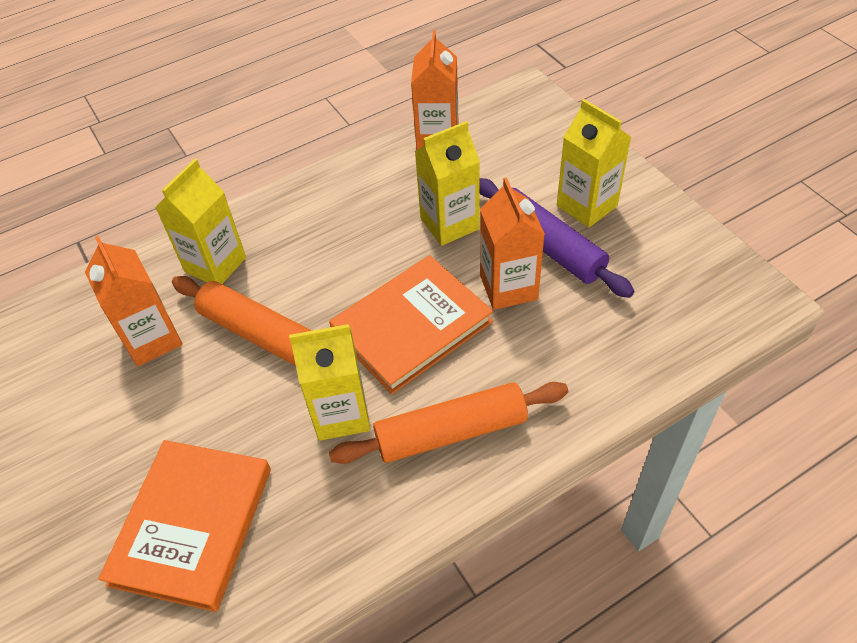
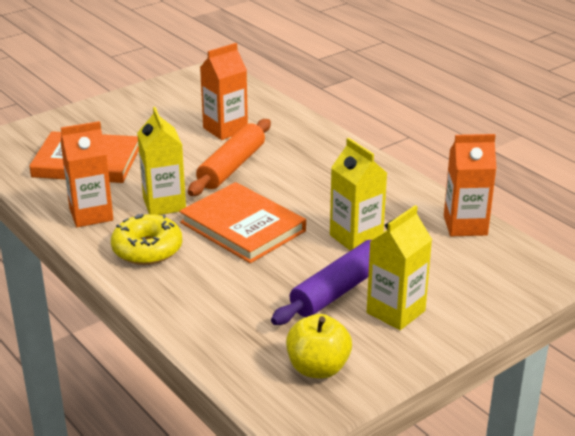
camera: 80 degrees right, 20 degrees down
(215, 265) = (294, 142): yellow carton -> none
(451, 432) = (147, 249): orange rolling pin -> yellow donut
(508, 287) = (287, 270): orange carton -> orange carton (91, 214)
(682, 272) = (318, 368): none -> yellow apple

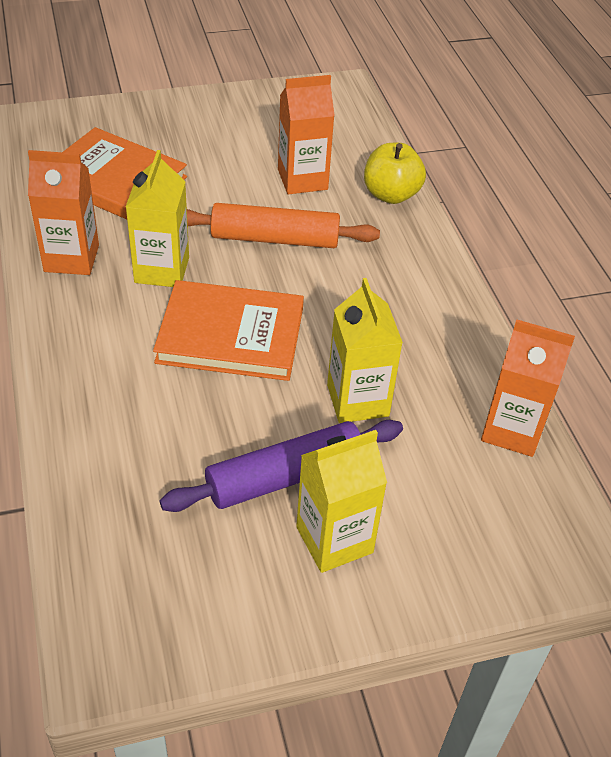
camera: 20 degrees right, 15 degrees up
(147, 249) = (100, 331): yellow donut -> none
(231, 167) = (274, 239): orange rolling pin -> orange rolling pin turned 45 degrees clockwise
(243, 227) = (230, 335): orange book -> orange book turned 60 degrees counterclockwise
(318, 368) = (181, 593): yellow apple -> yellow apple (391, 194)

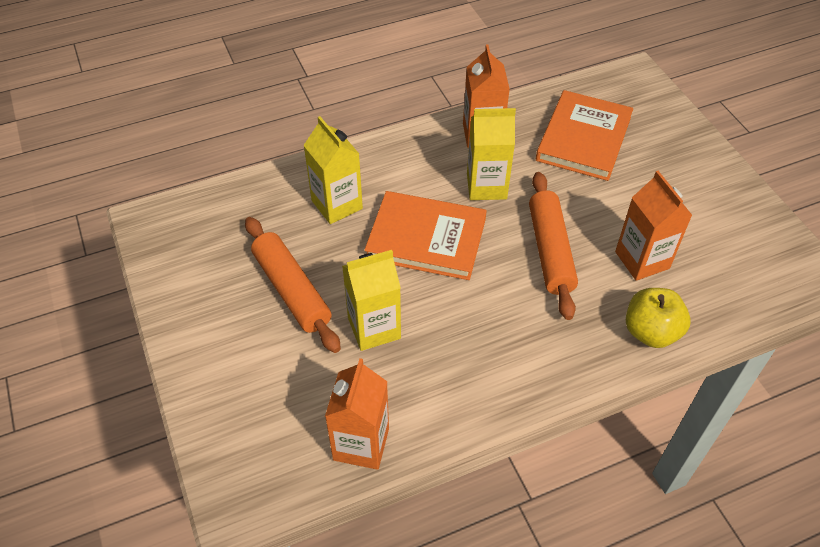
camera: 85 degrees right, 5 degrees up
(230, 335) = (426, 238): orange book -> orange book turned 75 degrees counterclockwise
(285, 477) = (292, 290): purple rolling pin -> orange rolling pin
(334, 540) = (239, 326): yellow carton -> yellow carton (337, 205)

